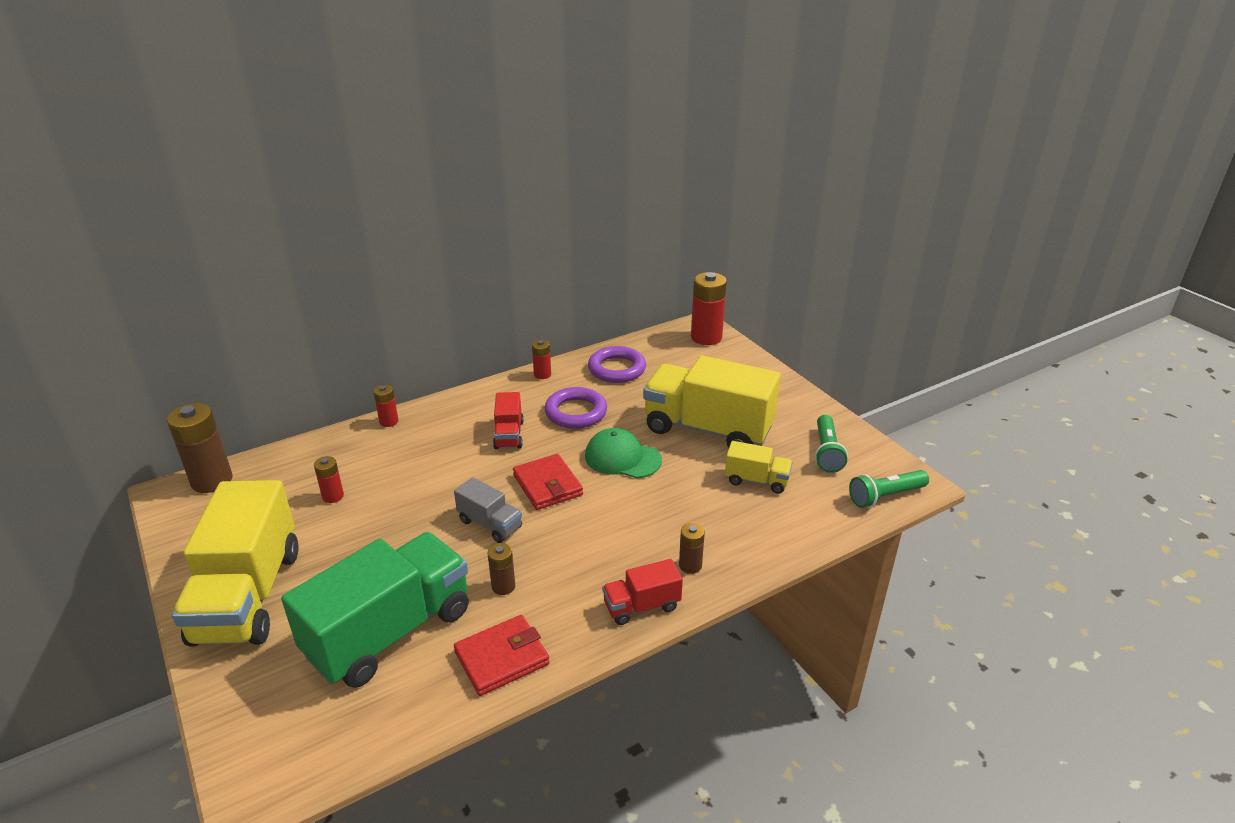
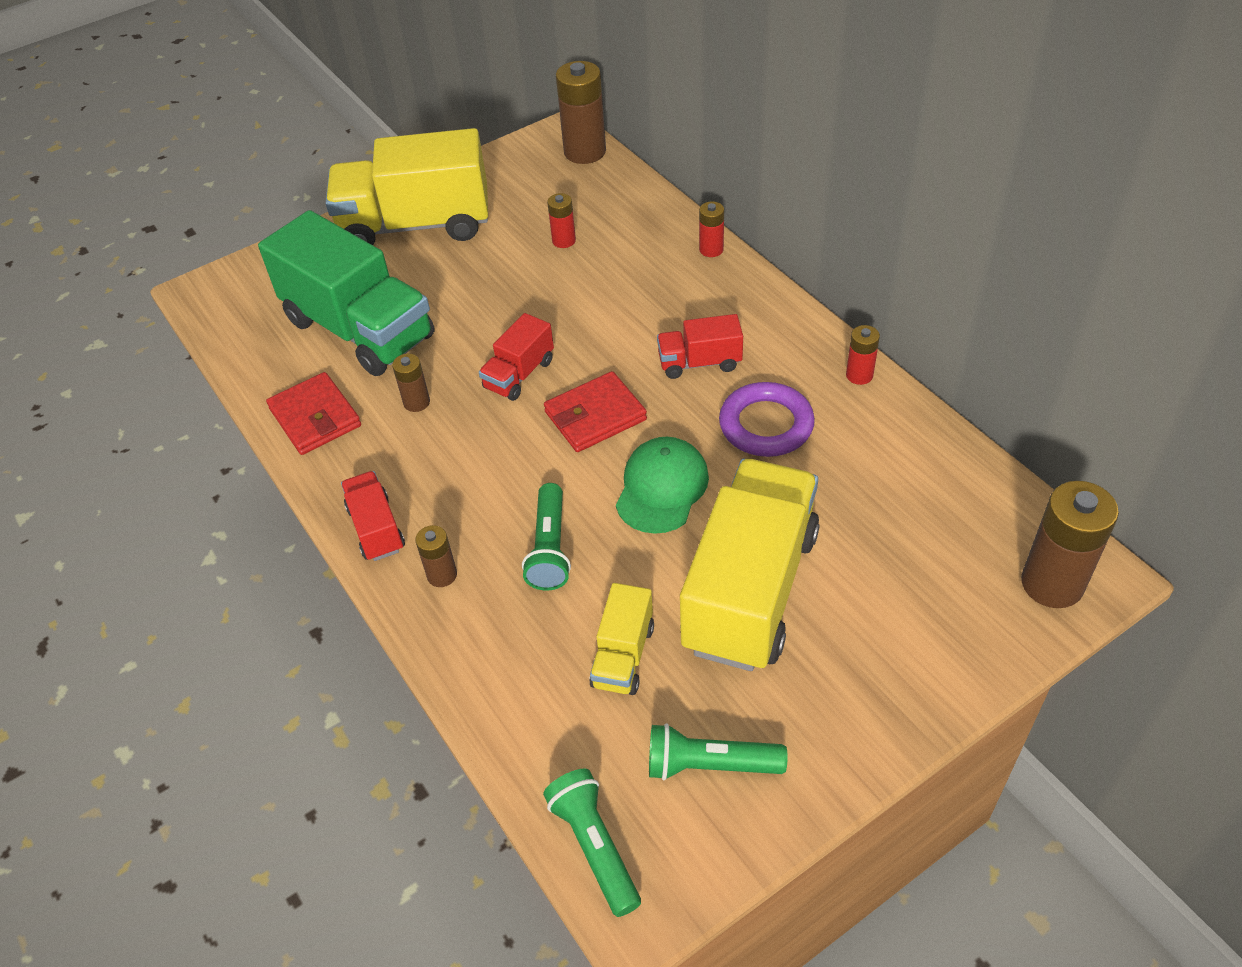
camera: 90 degrees right, 15 degrees up
(490, 524) = (519, 374): grey truck -> red truck
(617, 369) = (900, 461): purple ring -> none
(669, 510) = (550, 548): none -> green flashlight
(706, 337) = (1052, 583): red battery -> brown battery

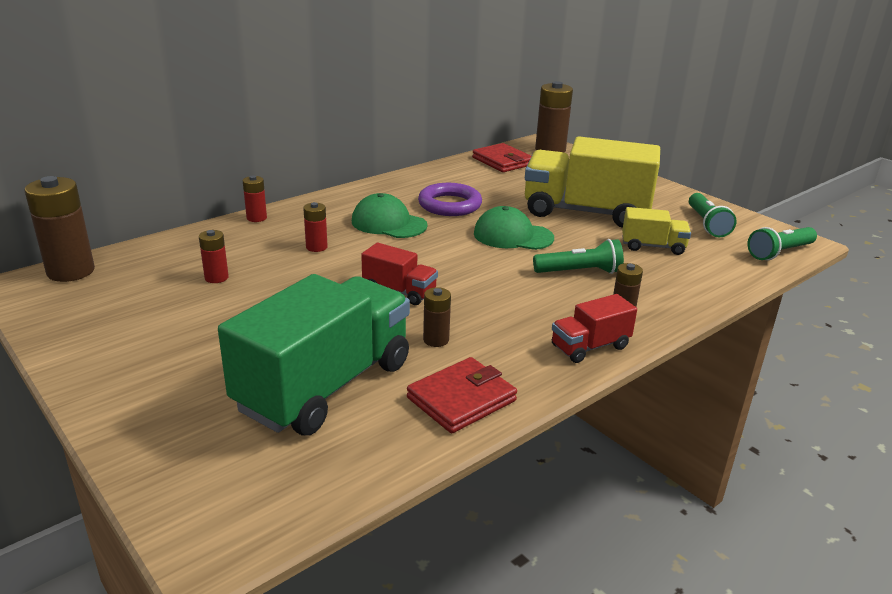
camera: 100 degrees left, 20 degrees down
(416, 225) = (145, 365): yellow truck -> none
(595, 416) = (446, 259): red wallet -> red wallet (502, 161)
(699, 362) = (388, 223): red truck -> green cap
(859, 375) = (403, 179): red battery -> red battery (316, 247)

